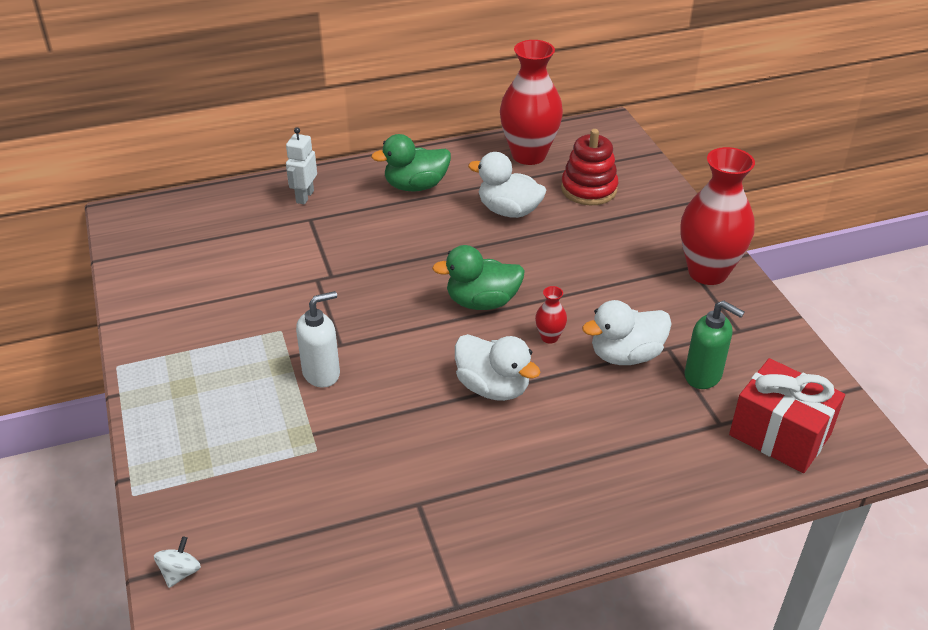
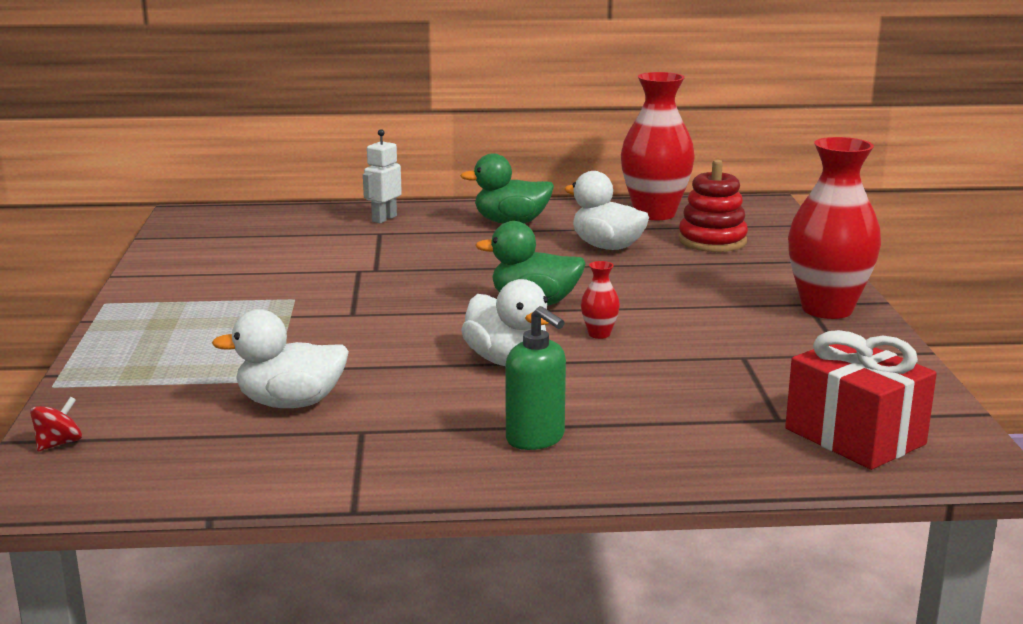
camera: 15 degrees right, 20 degrees down
(180, 572) = (59, 444): white spinning top -> red spinning top
(321, 373) = (317, 330): white soap dispenser -> none
(626, 355) = (686, 356): white duck -> white duck (290, 403)
(703, 376) = (777, 381): green soap dispenser -> green soap dispenser (535, 439)

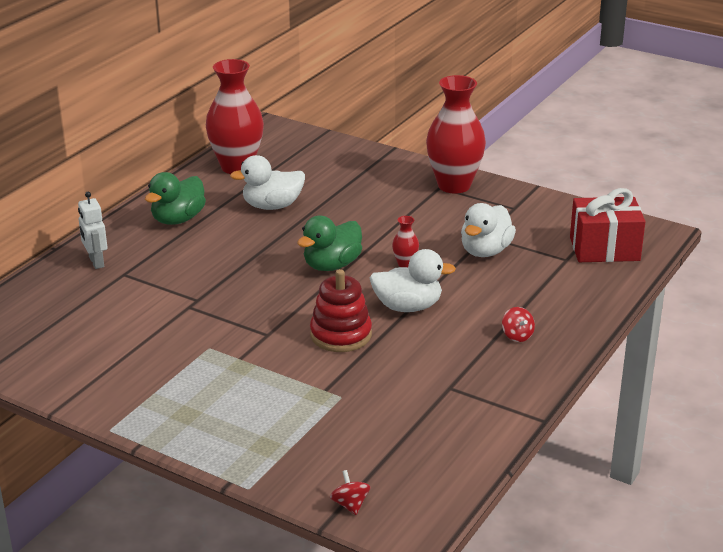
camera: 55 degrees left, 10 degrees up
(290, 403) = (384, 400): white duck -> white duck (485, 251)
(535, 439) = (517, 336): green soap dispenser -> red spinning top
(712, 241) = (311, 170): red stacking toy -> red stacking toy (341, 335)

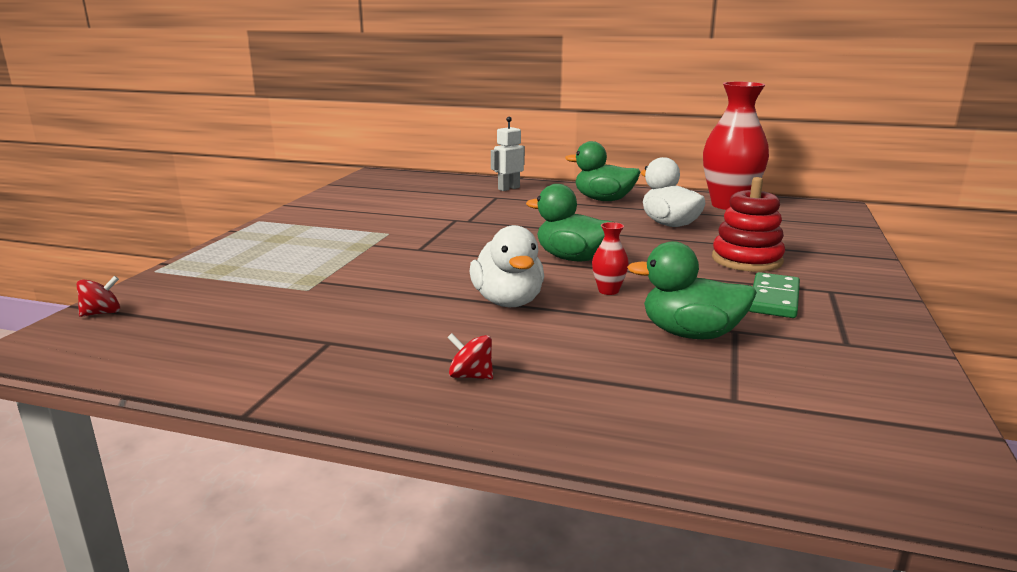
camera: 75 degrees right, 10 degrees down
(341, 335) = (430, 277): red stacking toy -> red stacking toy (746, 260)
(444, 209) = (774, 299): none -> green domino
(454, 185) = (850, 298): red vase -> none
(485, 251) = (691, 334): white duck -> green duck
(517, 336) = (471, 376): red spinning top -> red spinning top turned 60 degrees clockwise
(604, 249) = (813, 435): red gift -> none

